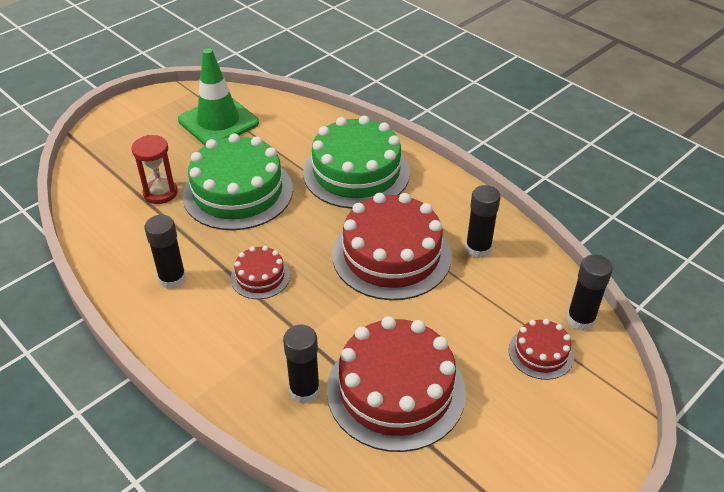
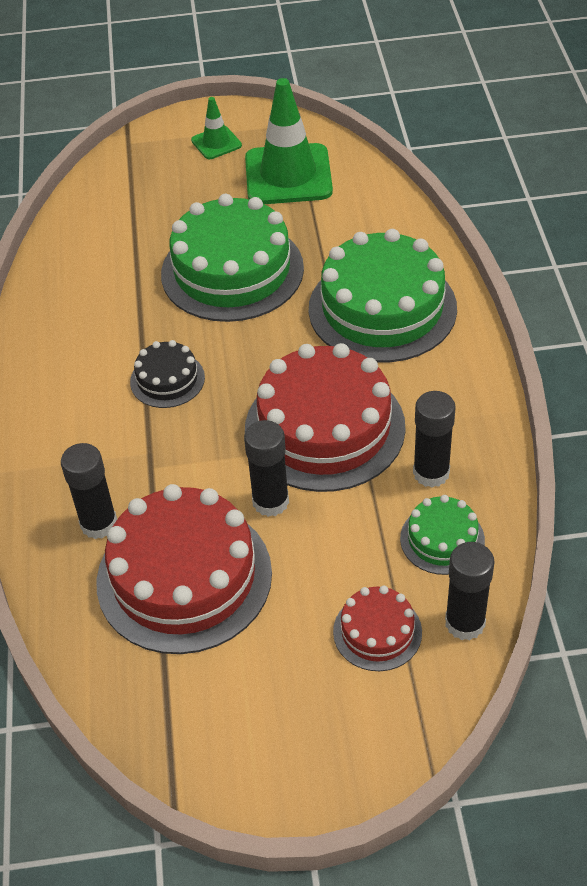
camera: 40 degrees right, 5 degrees up
(148, 121) = (216, 143): none -> green traffic cone
(160, 193) = (155, 235): red hourglass -> none
(172, 279) = (84, 337): black glue stick -> black glue stick (270, 502)
(260, 277) = (167, 379): red cake -> black cake
(521, 281) = (442, 539): none -> green cake

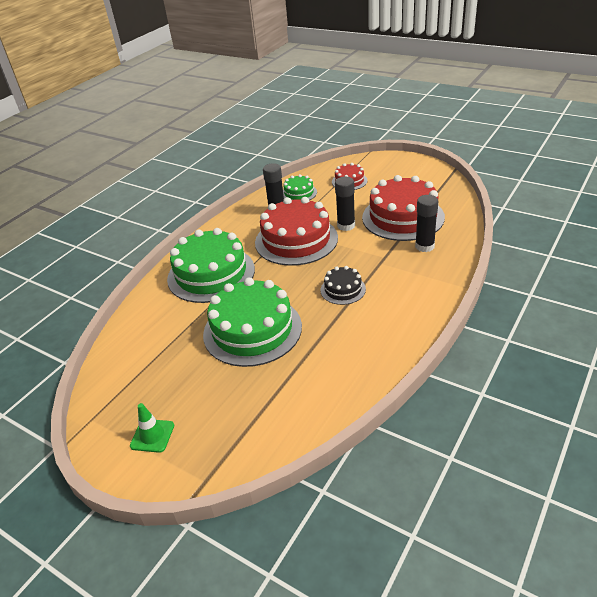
camera: 140 degrees left, 10 degrees down
(288, 175) = (148, 377): green traffic cone -> none
(465, 623) = (319, 174): black glue stick -> none

